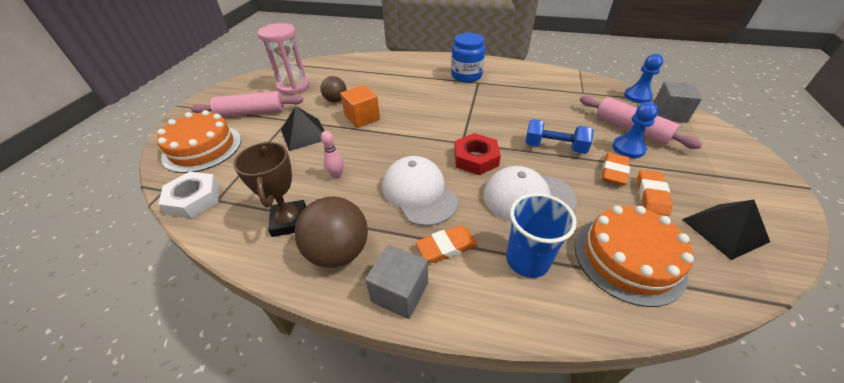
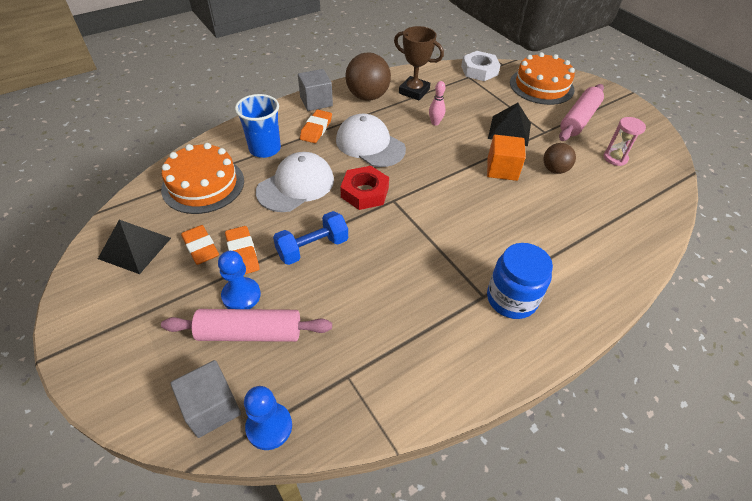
camera: 130 degrees right, 5 degrees up
(293, 86) = (615, 158): pink hourglass -> pink hourglass, size x0.59
(419, 193) = (370, 144): white cap -> white cap turned 150 degrees counterclockwise

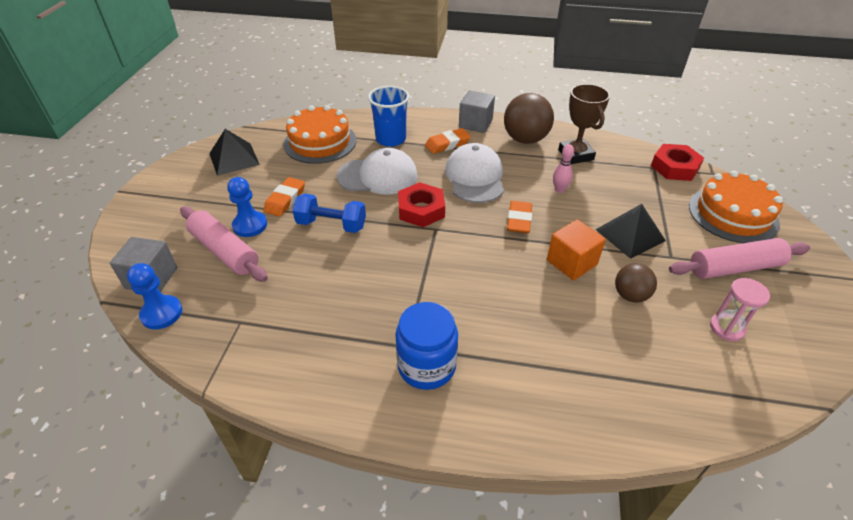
camera: 45 degrees right, 5 degrees down
(200, 247) = (267, 181): orange eraser -> orange eraser (519, 220)
(479, 70) = (674, 167): white nut -> red nut

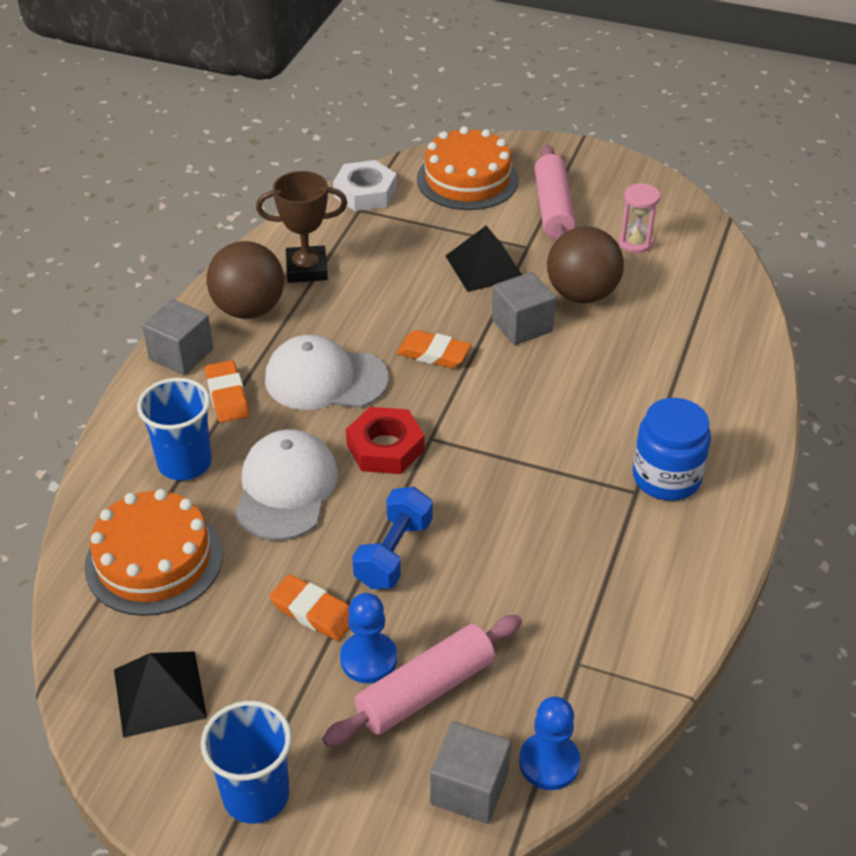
camera: 80 degrees left, 0 degrees up
(166, 198) = (256, 795): none -> blue cup
(559, 190) = (381, 303): pink bowling pin -> none
(571, 262) = (522, 325): orange cube -> grey cube
(630, 295) = (582, 294): brown ball -> brown ball, size x1.69
(674, 167) = (365, 193): red nut -> white nut

